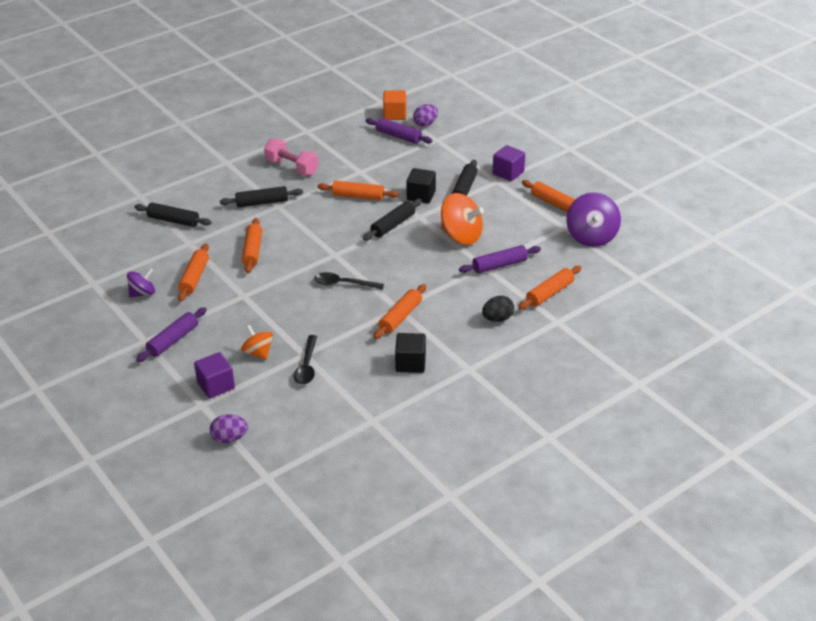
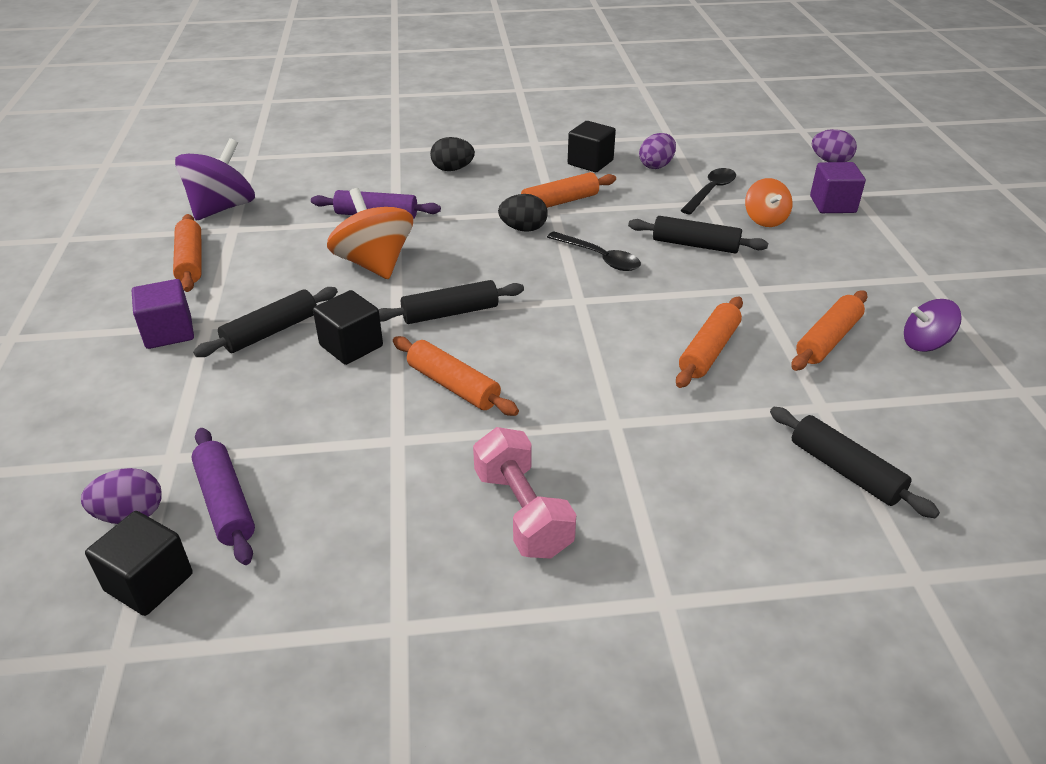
camera: 150 degrees left, 0 degrees up
(173, 340) = (881, 265): purple rolling pin -> none
(262, 203) = (641, 443): black rolling pin -> black rolling pin (695, 245)
(361, 379) = (656, 166): none -> purple egg
(395, 114) = (149, 582): orange cube -> black cube
(404, 288) = (523, 229): none -> black egg
(550, 293) = (364, 173): orange rolling pin -> none

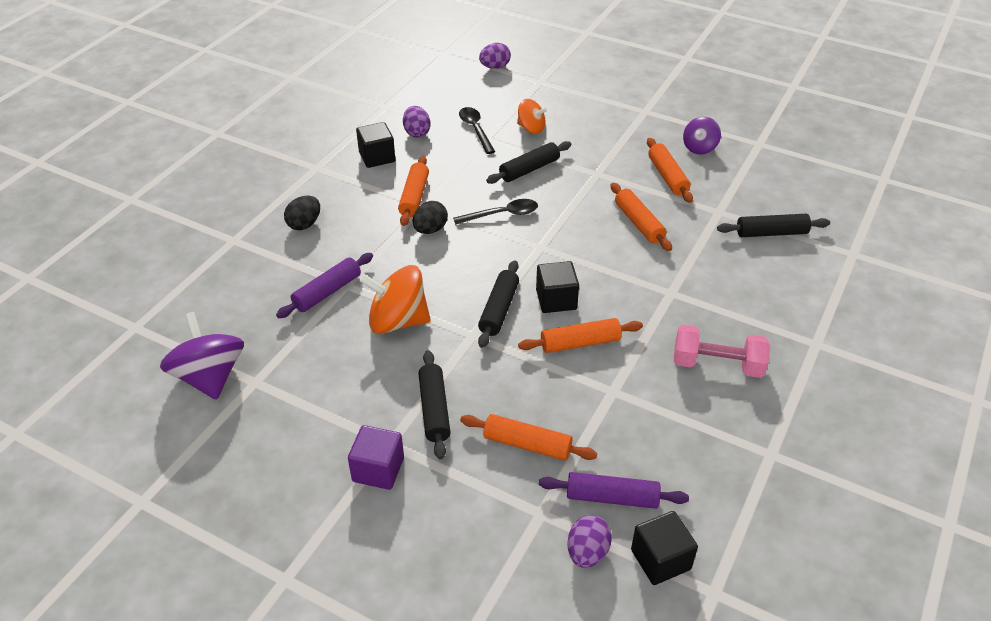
camera: 55 degrees left, 5 degrees up
(190, 261) = (280, 425): orange rolling pin -> orange rolling pin (527, 444)
(351, 346) = (492, 373): black cube -> black cube (556, 300)
(832, 204) = (542, 96): purple cube -> none

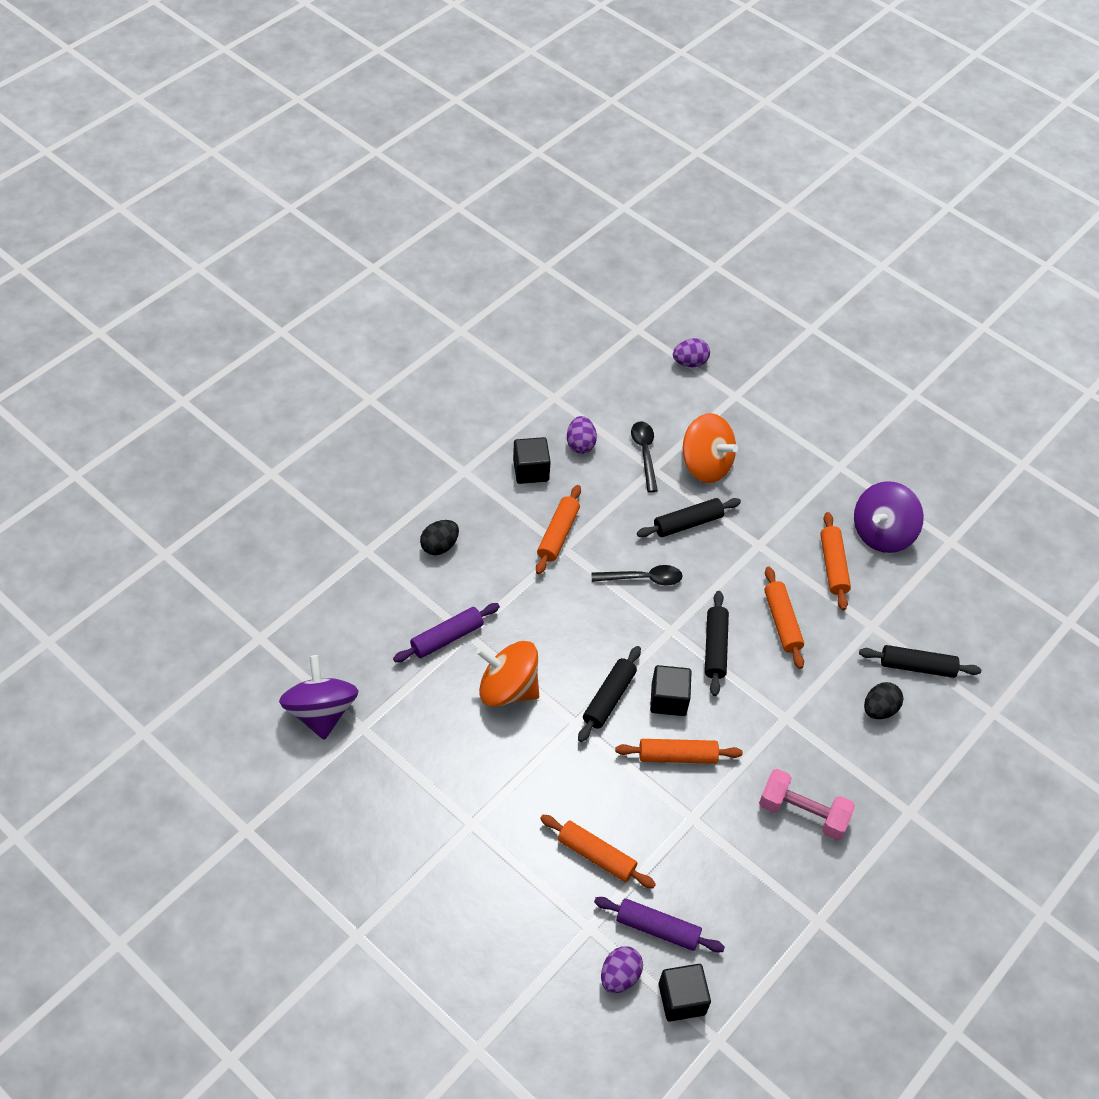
camera: 10 degrees right, 10 degrees up
(378, 470) = (456, 849): purple cube -> none
(430, 230) = (565, 582): black egg -> black egg (879, 709)
(434, 409) = (520, 798): black rolling pin -> black rolling pin (715, 647)
(531, 128) = (705, 465): orange spinning top -> orange spinning top, size x1.69
(699, 148) = (882, 533): purple spinning top -> purple spinning top, size x1.69

